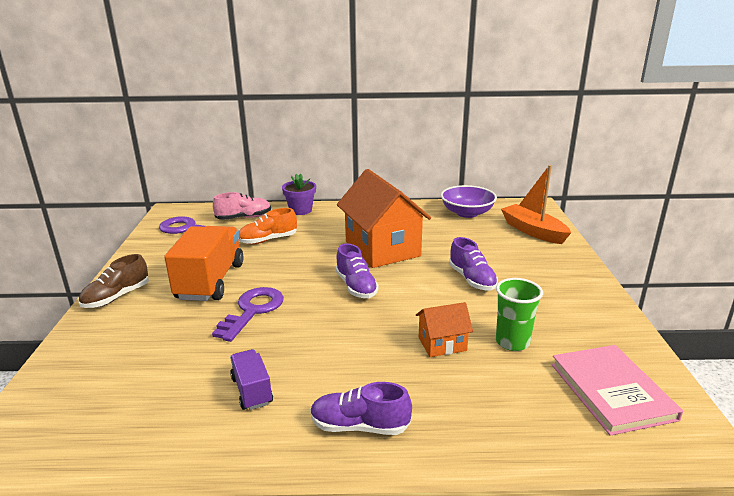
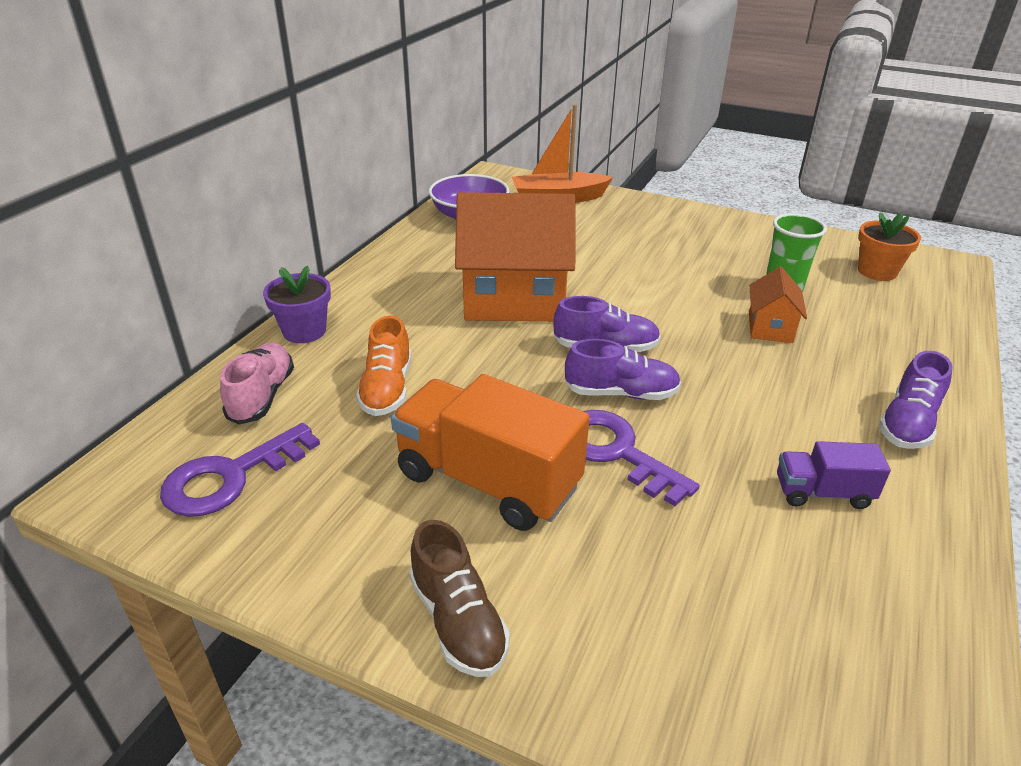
camera: 65 degrees left, 10 degrees up
(472, 279) = (642, 267): purple shoe -> purple shoe (621, 393)
(611, 391) = (877, 271): pink book -> orange flower pot

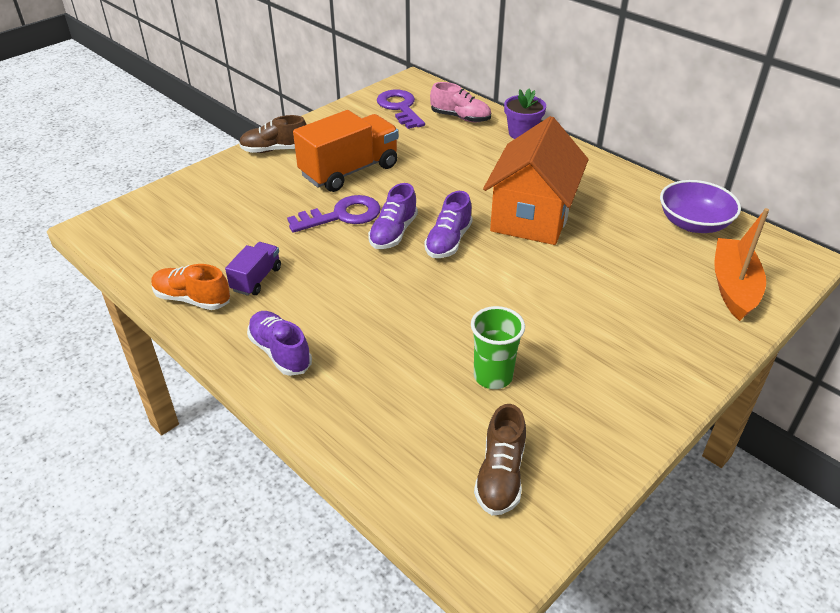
camera: 110 degrees right, 5 degrees up
(387, 389) = (446, 153): orange shoe -> orange shoe (192, 299)
(770, 328) = (433, 336): orange house -> none
(877, 271) = (500, 475): orange flower pot -> brown shoe

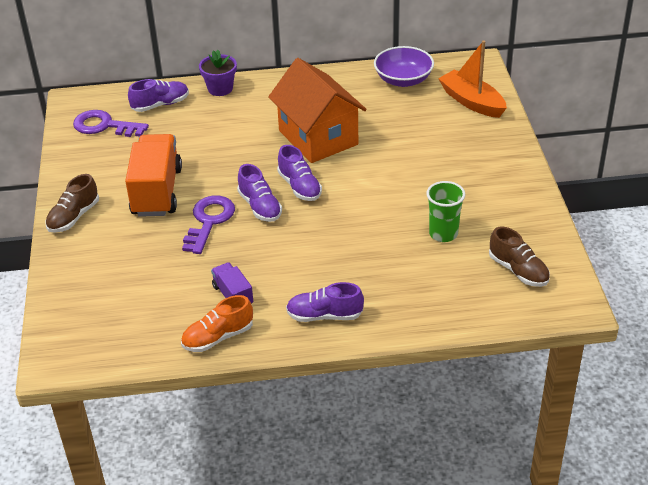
camera: 50 degrees left, 0 degrees up
(460, 117) = (160, 105): pink shoe -> purple shoe

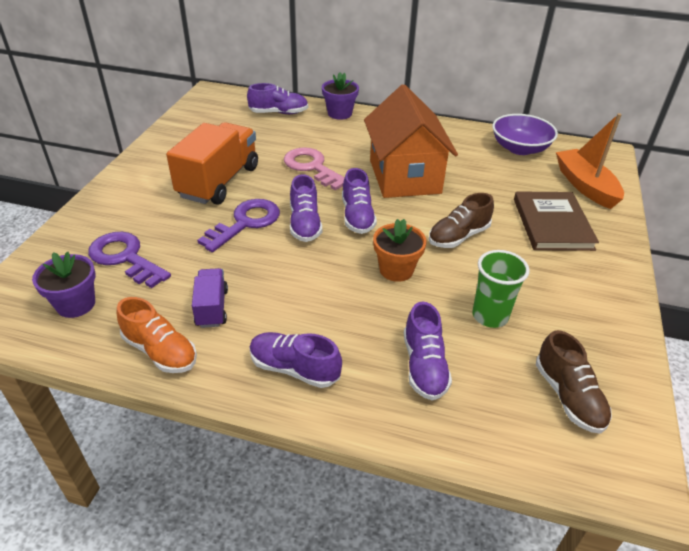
camera: 20 degrees right, 0 degrees up
(73, 217) = (129, 182): brown shoe -> brown shoe (458, 236)
(104, 126) = (219, 117): purple key -> purple key (125, 258)
(122, 328) = (76, 304): none -> purple flower pot
(218, 337) = (160, 351): orange shoe -> orange shoe turned 135 degrees counterclockwise
(231, 152) = (312, 167): none -> pink key
(356, 221) = (396, 270): none -> orange flower pot
(414, 283) = (424, 366): none -> purple shoe
(459, 145) = (552, 224): none -> brown book

